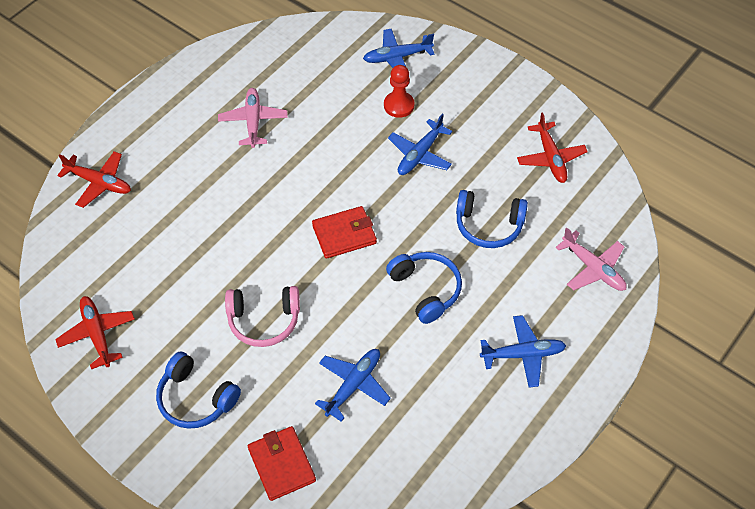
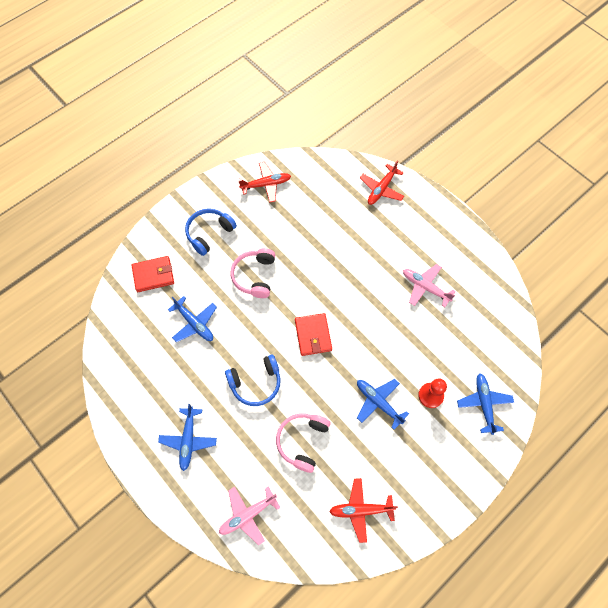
camera: 100 degrees right, 10 degrees up
(253, 121) = (425, 287): pink plane -> pink plane turned 150 degrees counterclockwise
(488, 225) = (302, 441): blue headphones -> pink headphones

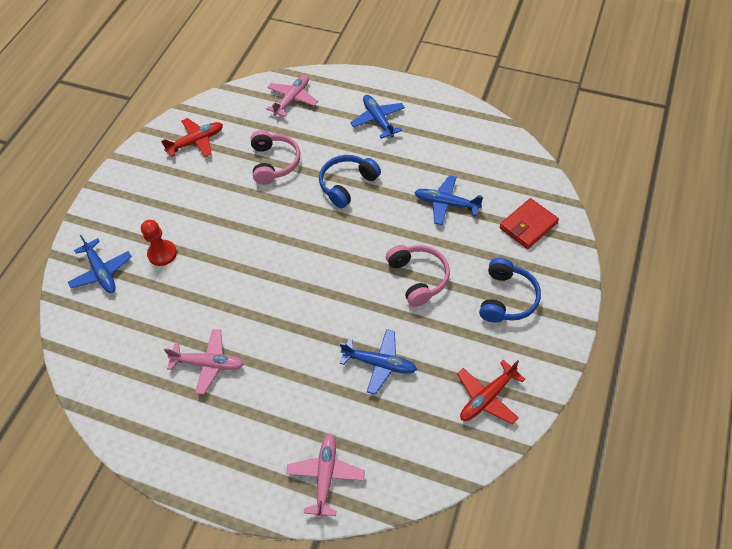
camera: 155 degrees right, 10 degrees down
(313, 335) = (315, 250): red wallet -> none
(378, 402) = (215, 224): blue plane -> blue plane (380, 364)
(381, 189) = (326, 476): red plane -> pink plane

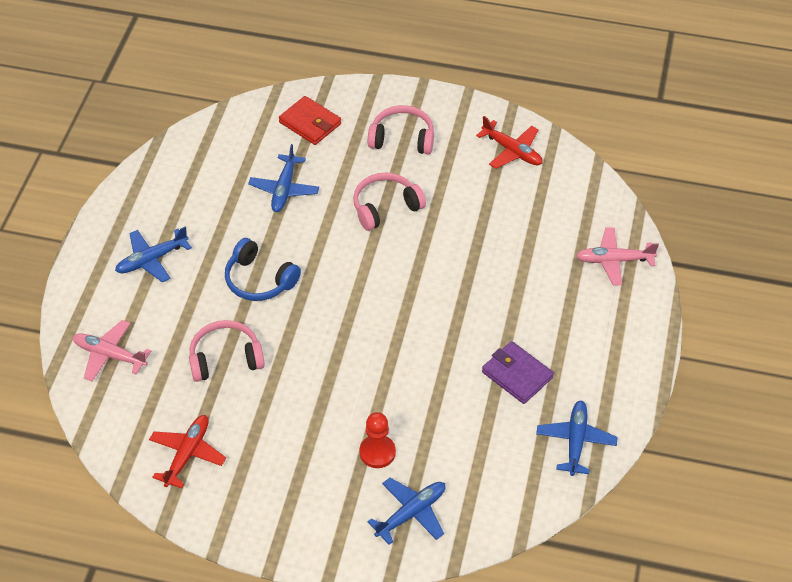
camera: 100 degrees left, 5 degrees down
(196, 141) = (187, 454): red plane -> red plane turned 60 degrees clockwise
(208, 364) = (517, 375): pink plane -> purple wallet
(380, 364) = (491, 231): blue plane -> blue plane (576, 441)
(507, 298) = (402, 138): blue headphones -> pink headphones

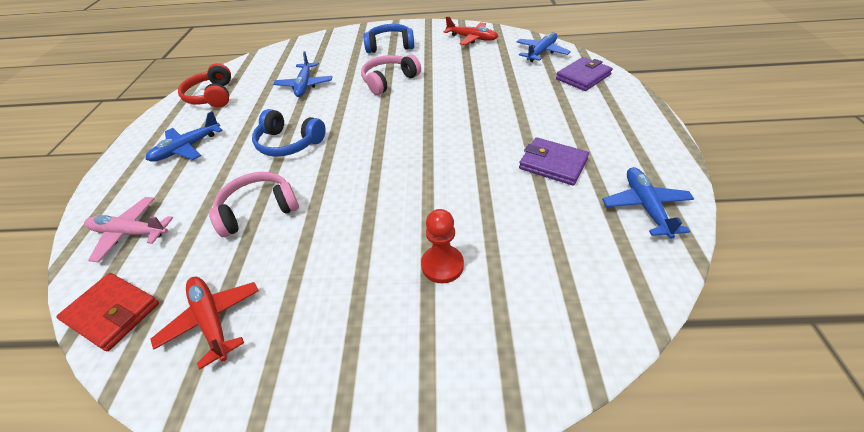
camera: 10 degrees left, 5 degrees down
(174, 180) = (212, 96): none -> red headphones
(187, 454) = (212, 320): red plane -> red plane turned 45 degrees counterclockwise
(310, 123) = (320, 50): red wallet -> red wallet (113, 313)
(402, 138) = (390, 46): pink headphones -> blue headphones
(411, 513) = (509, 328): blue plane -> blue plane (541, 52)
(613, 260) = (583, 77): pink plane -> purple wallet

